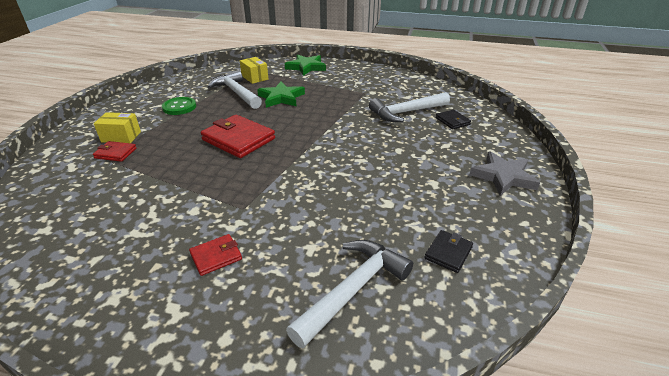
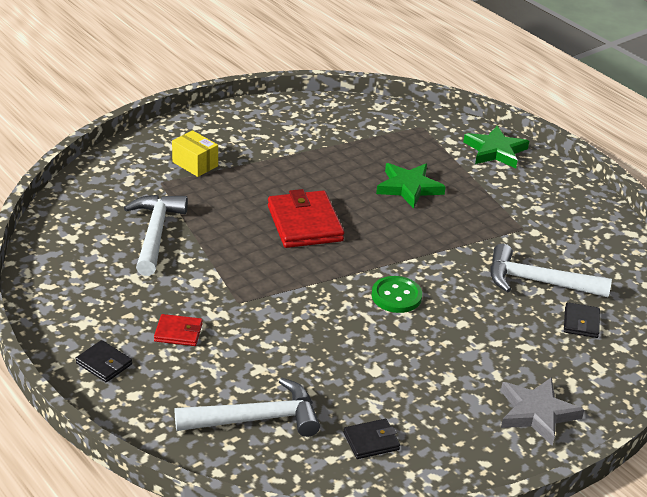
camera: 35 degrees right, 0 degrees up
(115, 153) = (176, 183): red wallet -> none
(168, 326) = (104, 364): none -> black wallet
(179, 107) = (282, 149): green button -> green button (396, 296)
(236, 93) = (364, 156): white hammer -> white hammer (155, 233)
(255, 77) = (409, 140): yellow box -> none

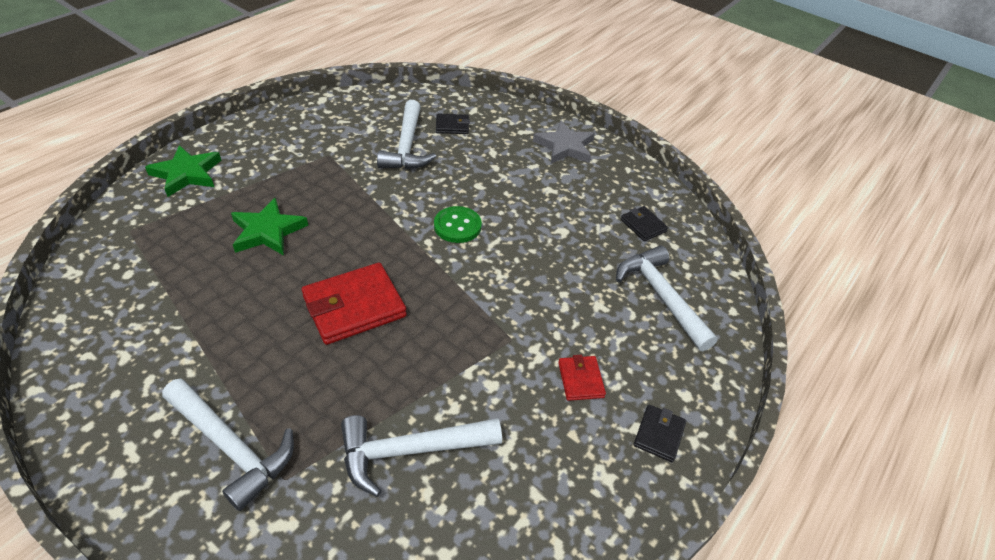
camera: 105 degrees left, 10 degrees up
(195, 164) = (231, 447): yellow box -> white hammer

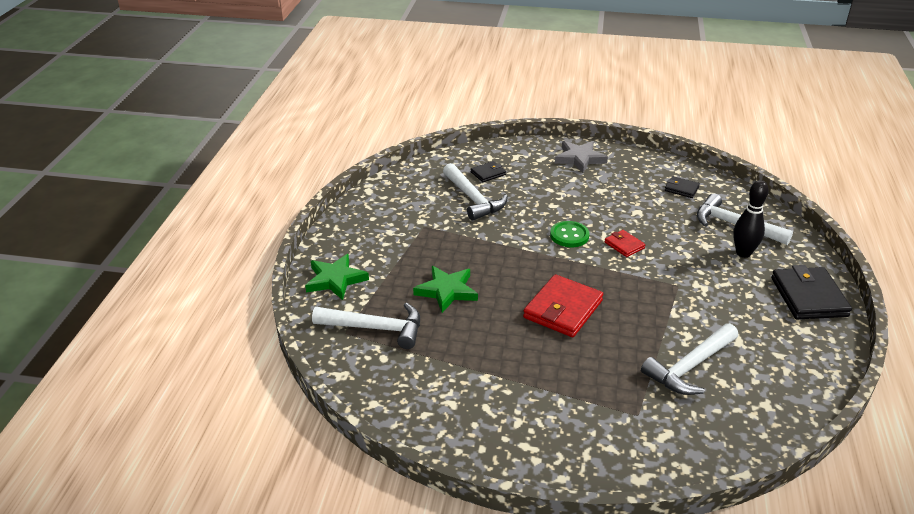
camera: 25 degrees left, 10 degrees down
(231, 447) = (586, 415): white hammer -> white hammer (375, 328)
(580, 380) = (739, 289): red wallet -> red wallet (624, 245)
(634, 336) = (743, 253): none -> black bowling pin
(659, 434) = (808, 297): black wallet -> black wallet, size x1.94

